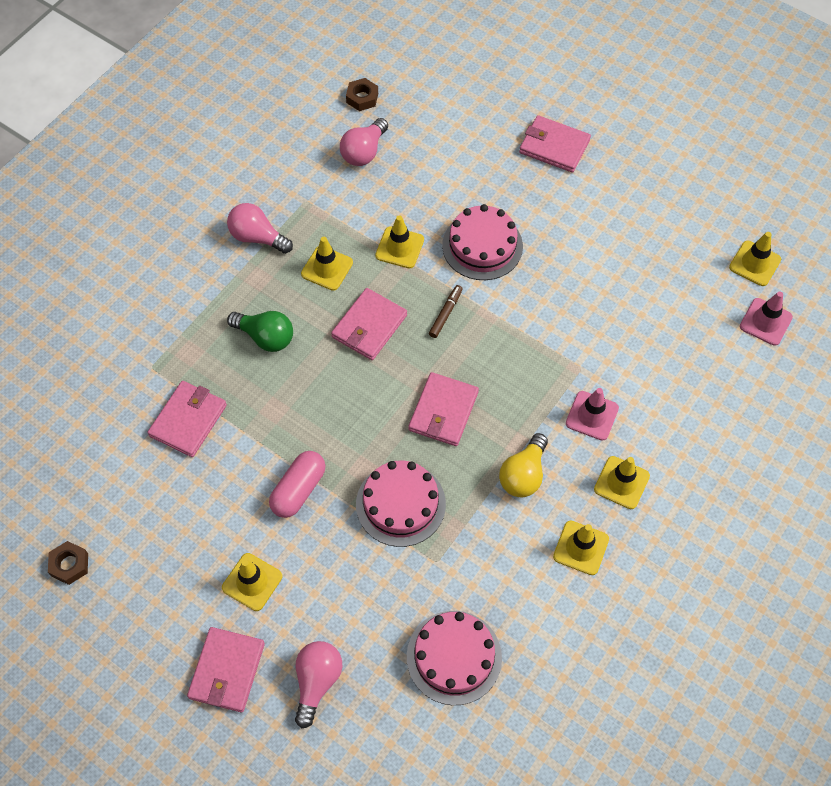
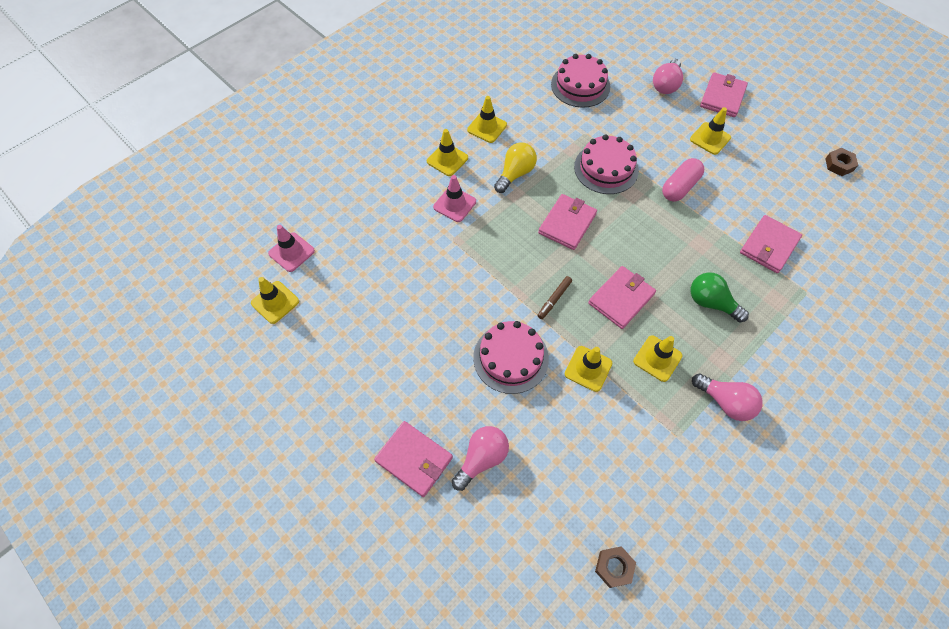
camera: 170 degrees left, 0 degrees up
(364, 152) = (616, 487): pink light bulb -> pink light bulb (482, 458)

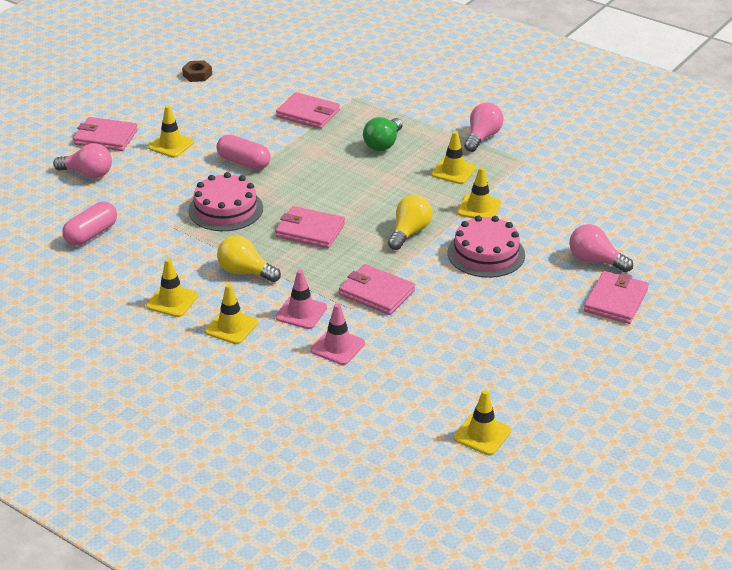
camera: 100 degrees left, 25 degrees down
(291, 252) = (407, 436): pink traffic cone -> pink traffic cone (337, 347)
(554, 299) = (409, 232): brown marker -> yellow light bulb
(580, 85) = (91, 234): pink cake -> pink capsule
(614, 567) = (650, 186): brown nut -> none
(621, 298) = (395, 193): pink wallet -> pink wallet (376, 293)

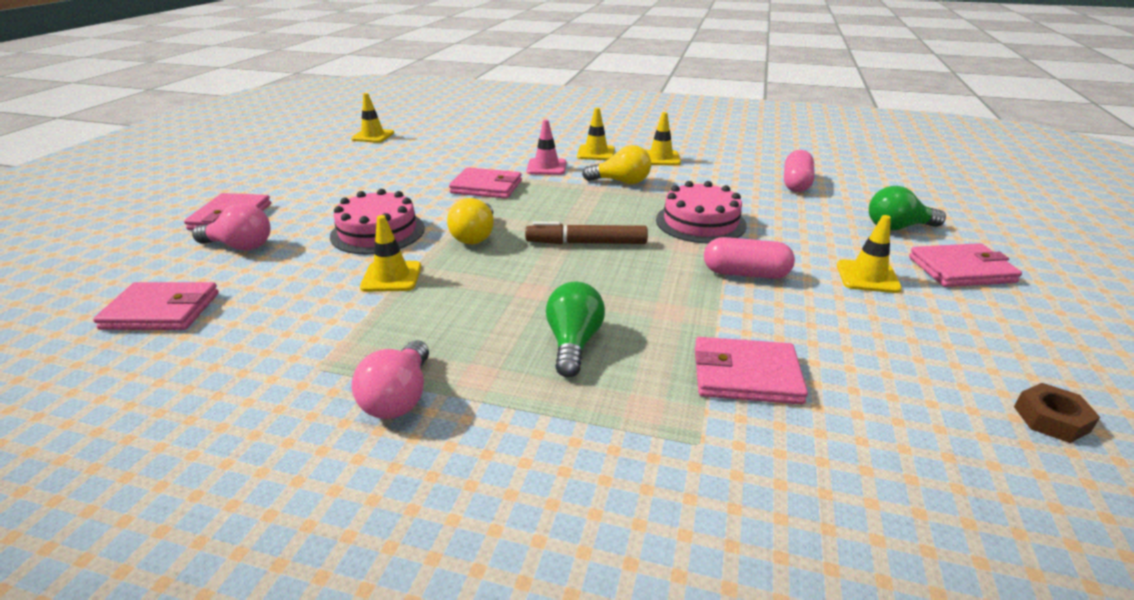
camera: 160 degrees right, 5 degrees down
(88, 174) = (897, 227): pink light bulb -> green light bulb
(310, 230) = (589, 220): pink wallet -> pink wallet (162, 311)
(329, 208) = (586, 243): none -> brown marker
(337, 347) = (501, 155): pink traffic cone -> none
(453, 171) = (440, 320): yellow traffic cone -> none

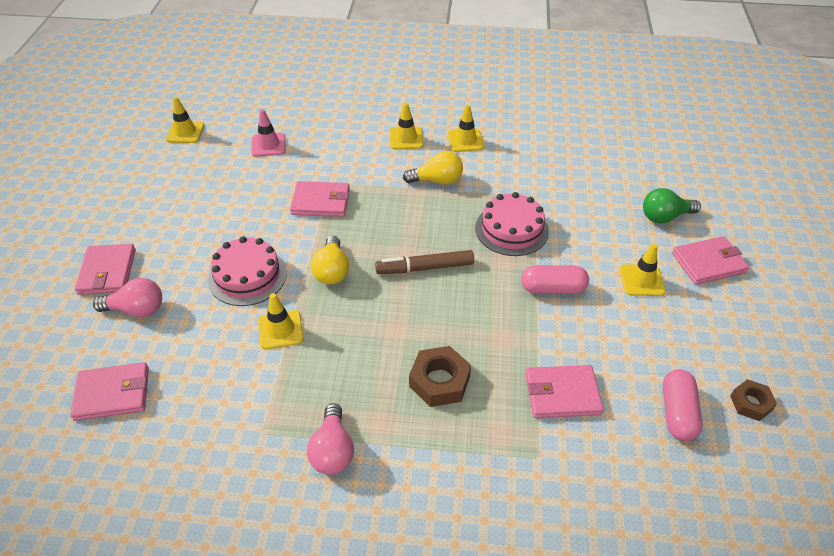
camera: 10 degrees left, 15 degrees up
(546, 167) = (366, 166): pink traffic cone -> pink traffic cone (268, 145)
(573, 343) = (439, 381): green light bulb -> brown nut
(796, 183) = (584, 166): pink capsule -> pink capsule (677, 413)

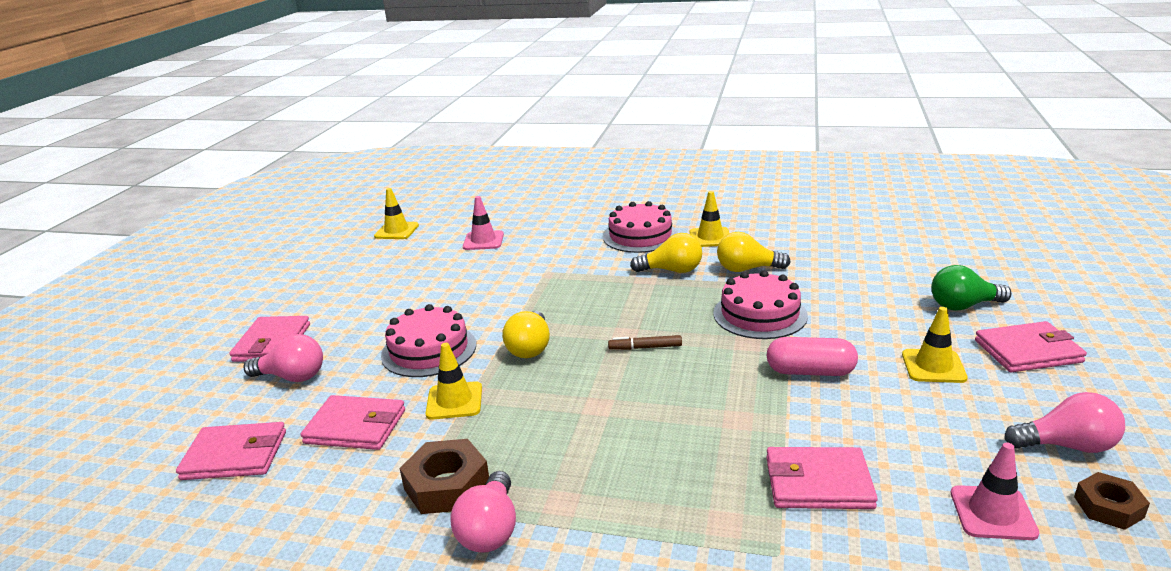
camera: 10 degrees right, 20 degrees down
(321, 202) = (531, 287): pink wallet -> pink wallet (356, 427)
(406, 138) = (640, 236): yellow traffic cone -> pink cake
(425, 268) = (645, 347): brown marker -> brown marker, size x0.59
(439, 381) = (648, 461): brown nut -> brown nut (447, 485)
(498, 178) = (747, 269): none -> yellow light bulb
(677, 413) = (992, 513): pink capsule -> pink traffic cone
(729, 351) = (1067, 445): none -> pink light bulb

